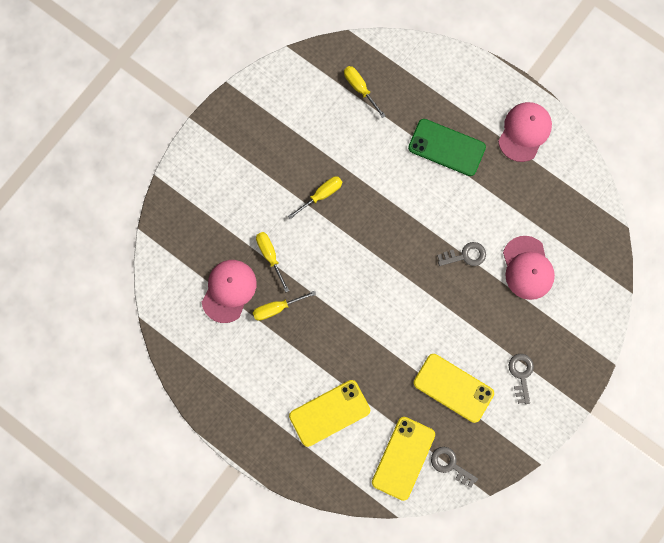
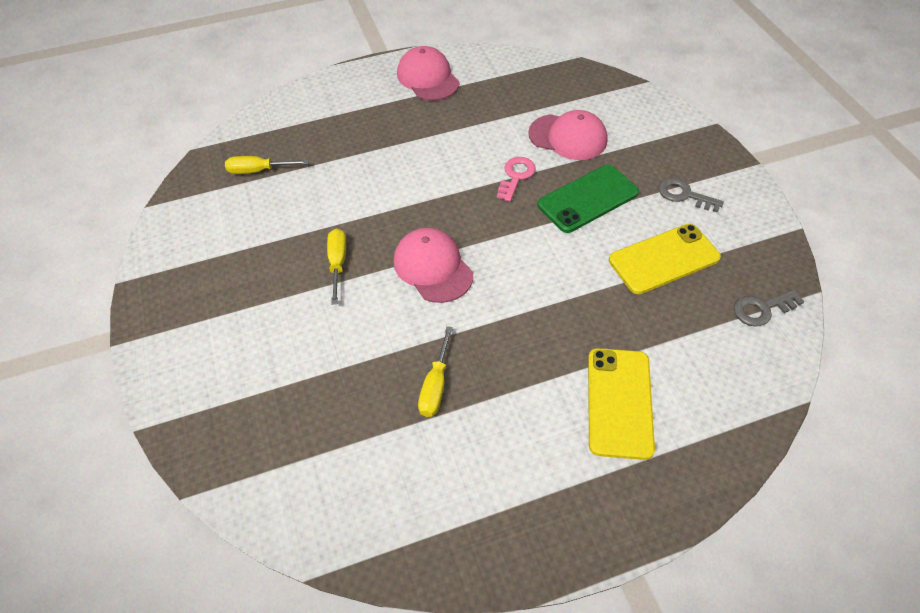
camera: 55 degrees left, 25 degrees down
(229, 291) = (367, 429): pink cap -> pink cap (433, 267)
(270, 256) = (363, 355): yellow screwdriver -> none
(403, 458) = (728, 352): yellow phone -> none
(446, 147) = (389, 136): green phone -> green phone (588, 199)
(465, 255) = (516, 176): grey key -> pink key

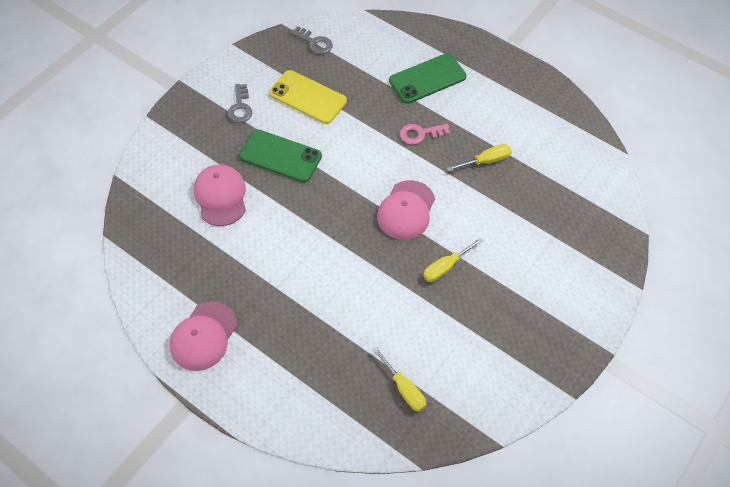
camera: 125 degrees left, 5 degrees up
(516, 176) = (286, 208): pink key -> pink key (420, 134)
(619, 402) = (427, 79): yellow phone -> green phone

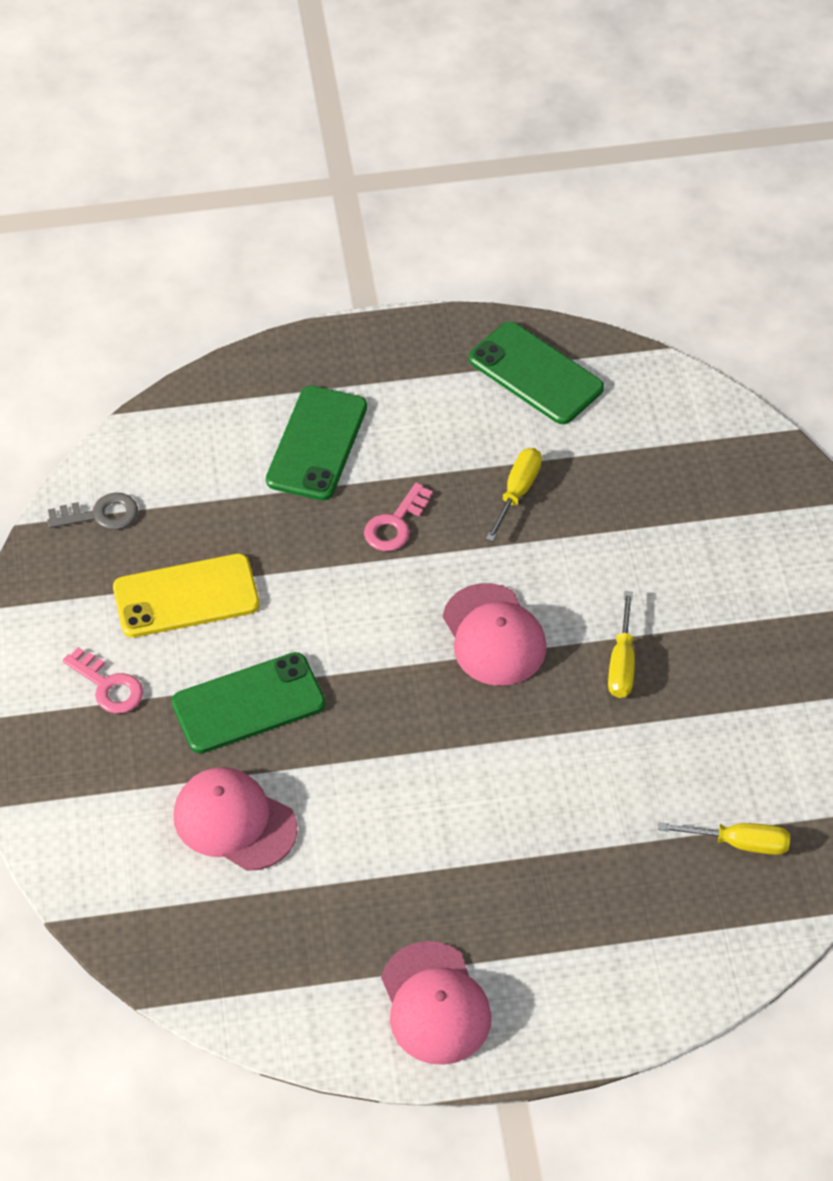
camera: 45 degrees left, 5 degrees down
(240, 107) = (108, 686): grey key -> pink key
(552, 119) = (535, 374): none -> green phone

